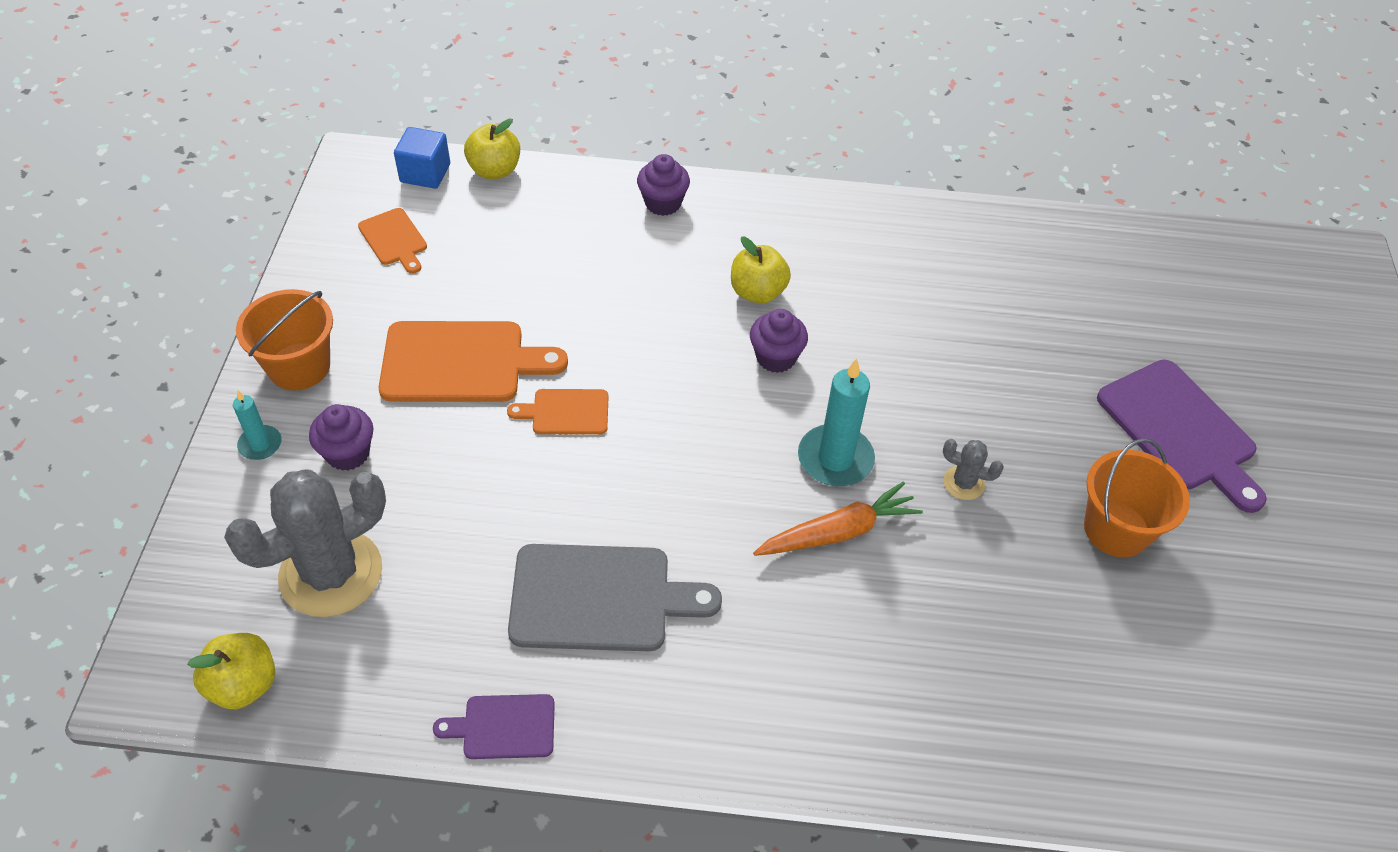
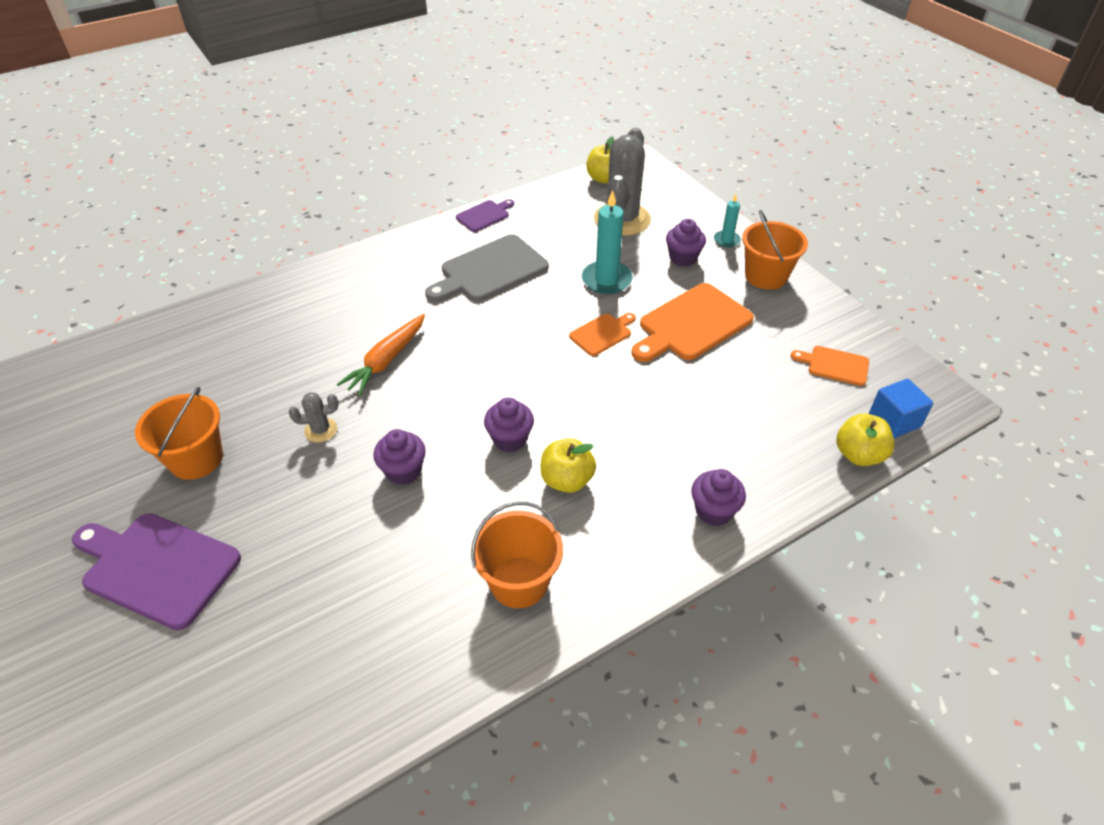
camera: 145 degrees right, 5 degrees down
(835, 459) = (417, 398): turquoise candle -> turquoise candle (606, 280)
(866, 246) = (519, 582): none -> orange bucket
(902, 387) = (403, 471): none -> purple cupcake

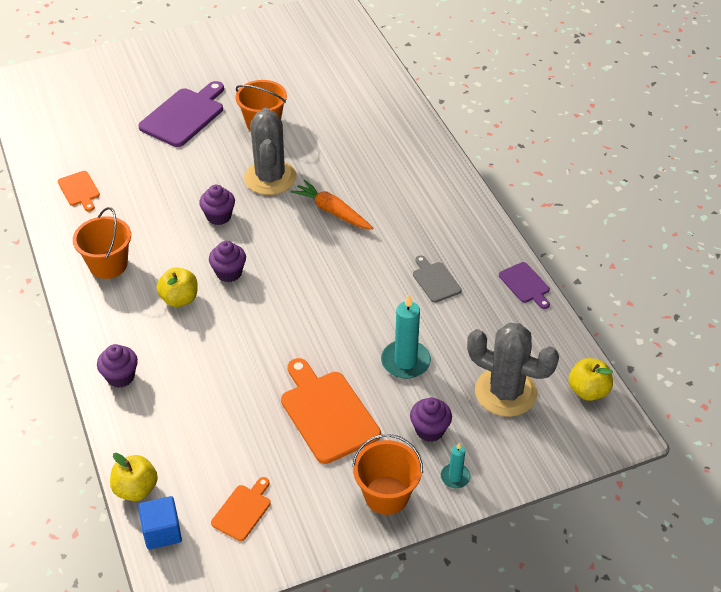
camera: 100 degrees right, 0 degrees up
(321, 430) = (270, 178): grey cactus -> grey cactus, size x2.27
(490, 271) = (435, 280): grey cutting board -> grey cutting board, size x0.53
(602, 333) = (331, 345): orange cutting board -> orange cutting board (79, 190)

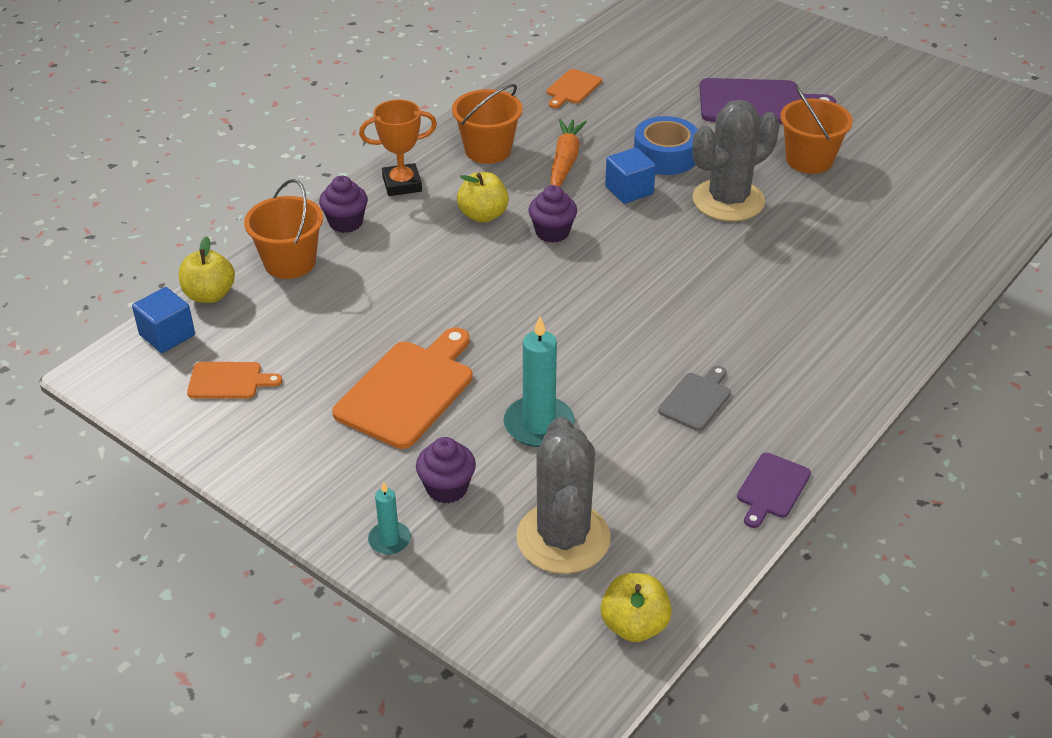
camera: 60 degrees right, 5 degrees down
(104, 327) = (402, 184): none -> orange trophy
(199, 183) = (665, 156): none -> blue tape
(219, 216) = (629, 190): purple cupcake -> blue cube
(332, 211) = (725, 268): orange carrot -> orange carrot (565, 161)
(386, 495) = (322, 488): orange bucket -> orange bucket (290, 262)

